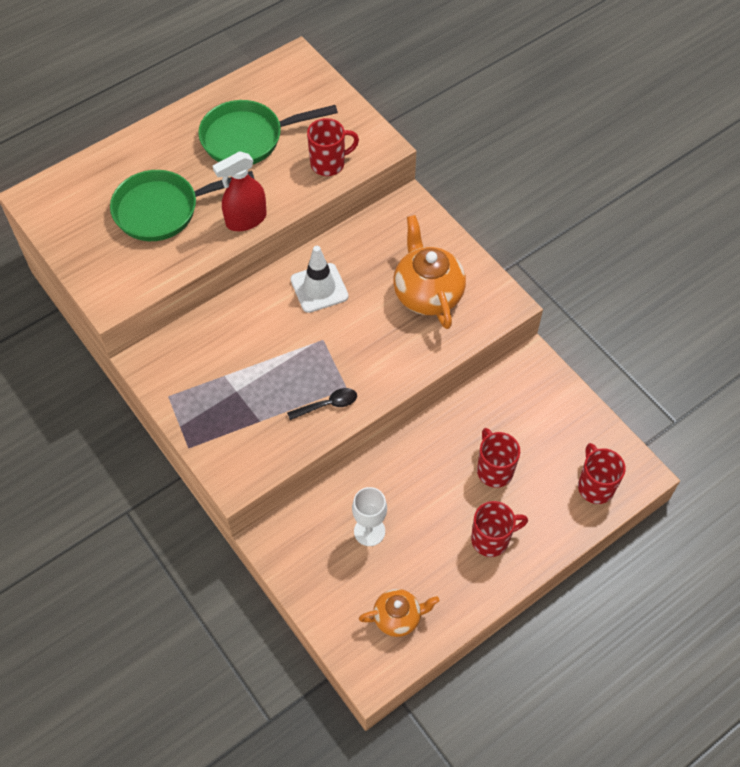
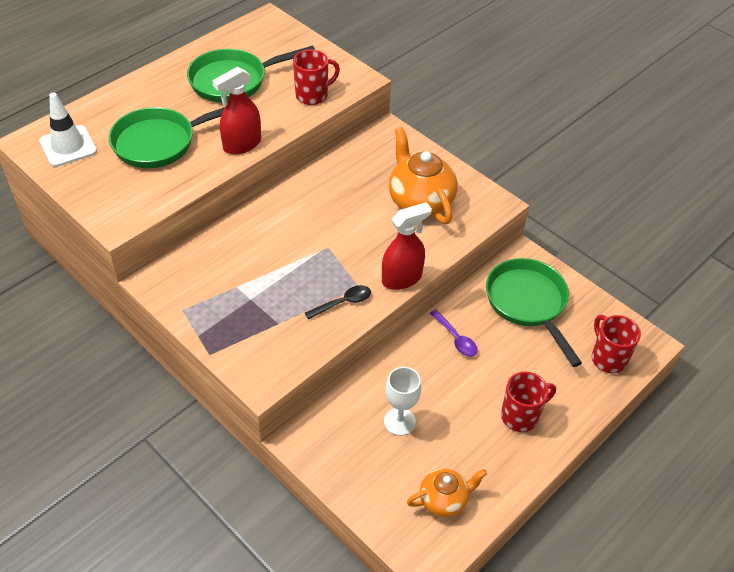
camera: 10 degrees left, 10 degrees down
(319, 288) = (317, 205): white traffic cone -> white traffic cone (68, 146)
(392, 383) = (402, 278): none -> red spray bottle
(442, 447) = (455, 338): none -> purple spoon
(494, 470) = (509, 353): red mug -> none
(526, 416) = (528, 304): none -> green pan

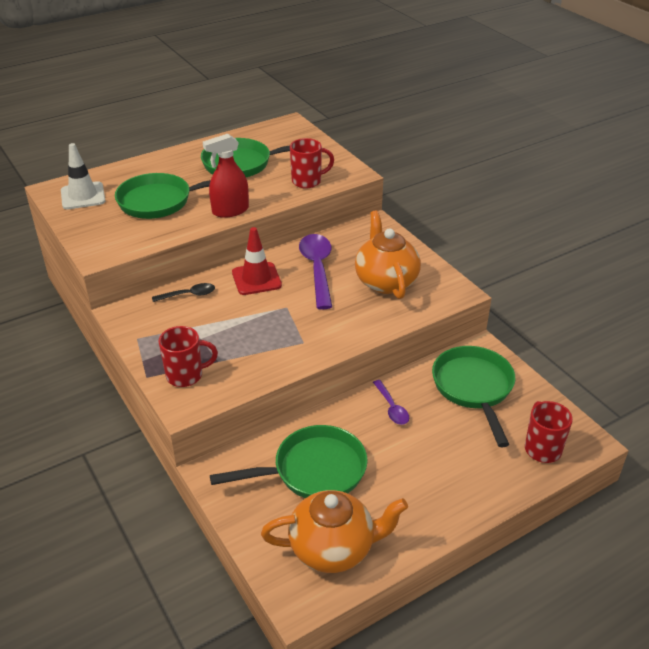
camera: 15 degrees right, 10 degrees down
(285, 217) = (256, 279): none -> red traffic cone
(343, 303) = (284, 353): black spoon -> black spoon (188, 295)
(345, 196) = (317, 269): none -> purple spoon
(399, 421) = (313, 471): white goblet -> green pan
(402, 278) = (346, 341): red spray bottle -> none
(444, 500) = (333, 548): orange teapot -> orange teapot, size x1.69
(521, 416) = (436, 486): red mug -> red mug (186, 375)

